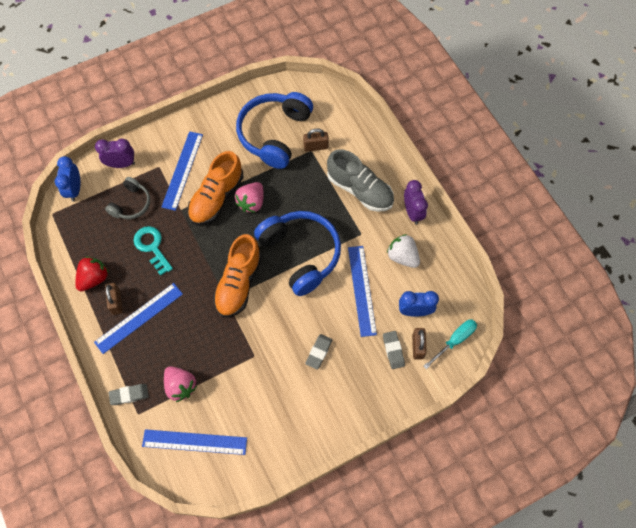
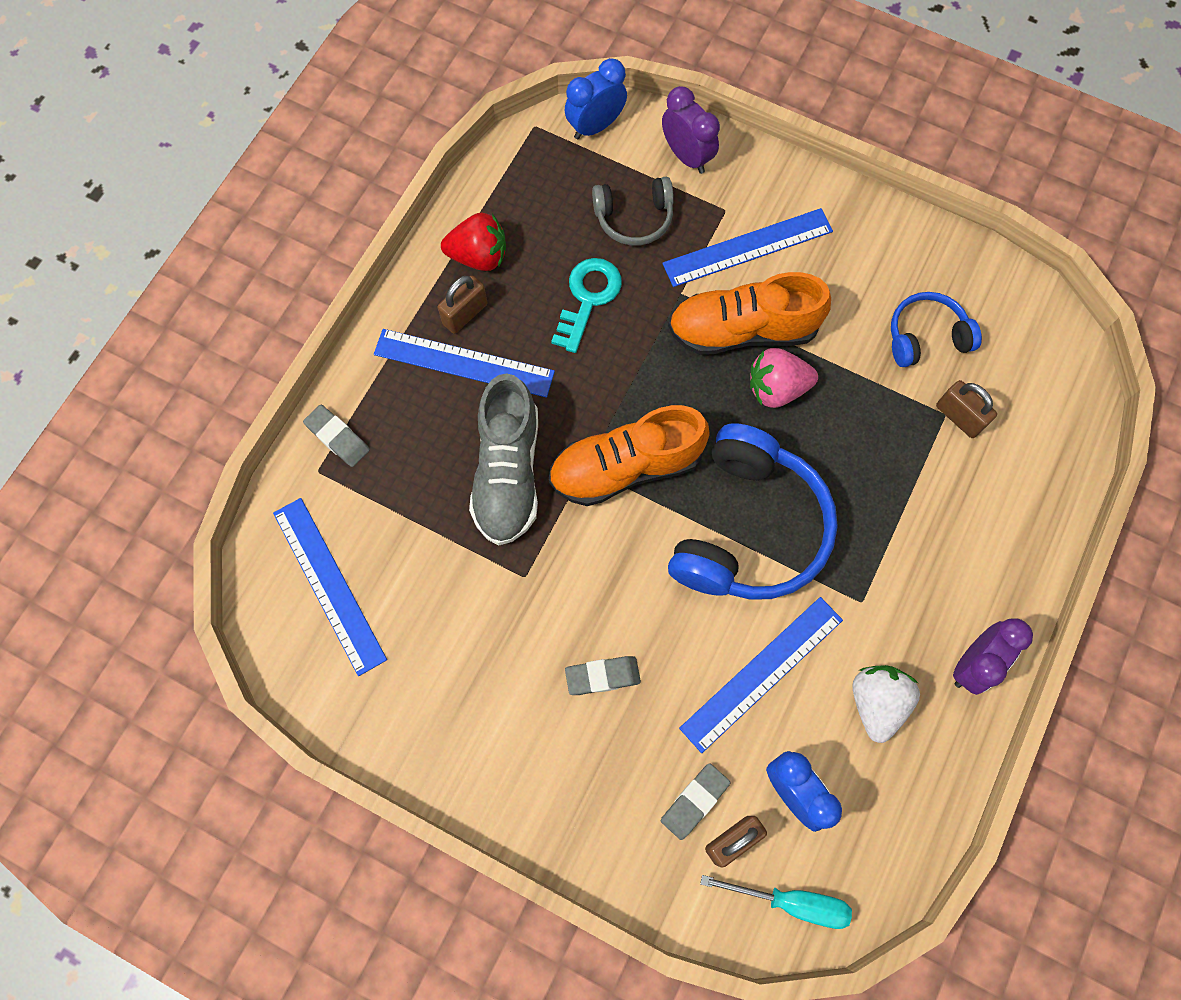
camera: 55 degrees right, 5 degrees up
(180, 386) = (401, 501): pink strawberry -> none
(274, 134) = (926, 337): blue headphones -> blue headphones, size x0.53
(360, 190) = (940, 544): grey shoe -> grey shoe (508, 473)

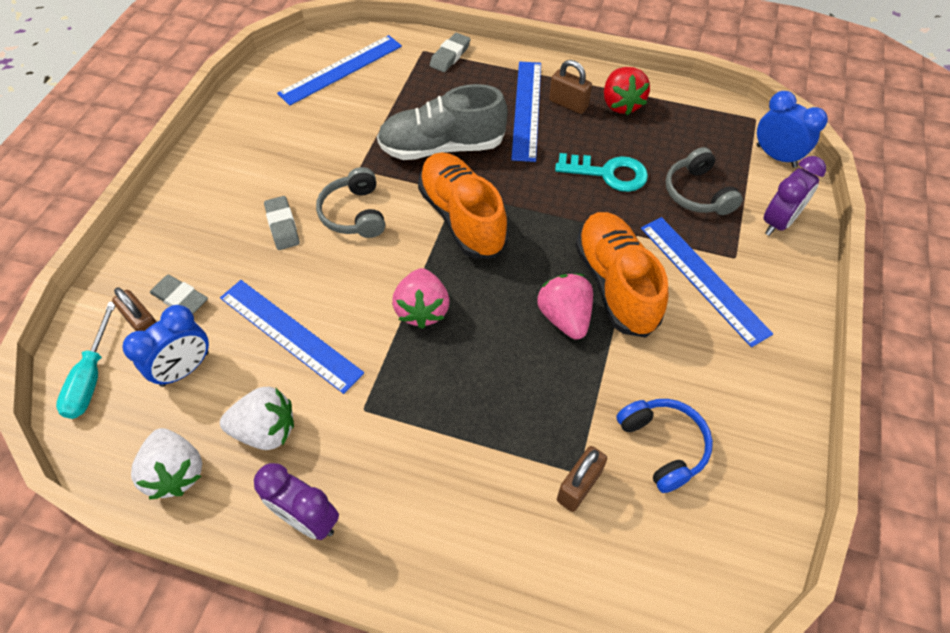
camera: 80 degrees right, 15 degrees down
(598, 588) = (354, 213): none -> grey headphones
(748, 528) = (422, 309): blue headphones -> pink strawberry
(915, 796) = (176, 472): none -> white strawberry

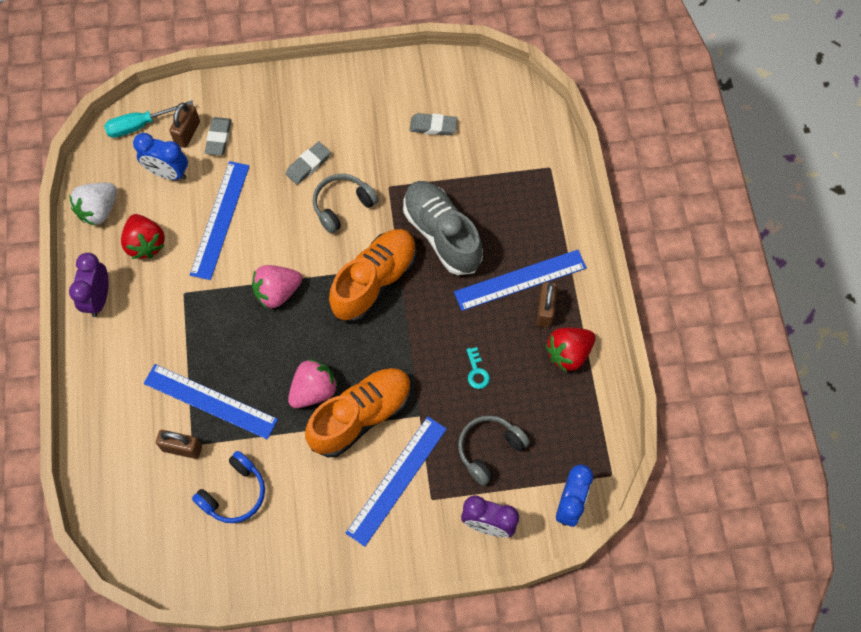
camera: 65 degrees right, 10 degrees up
(266, 430) = (145, 244): white strawberry -> red strawberry
(341, 69) = (491, 117): blue ruler -> blue ruler (210, 401)
(450, 56) = (555, 191): grey eraser -> grey eraser (433, 126)
(608, 173) = (477, 372): turquoise key -> turquoise key, size x0.53

